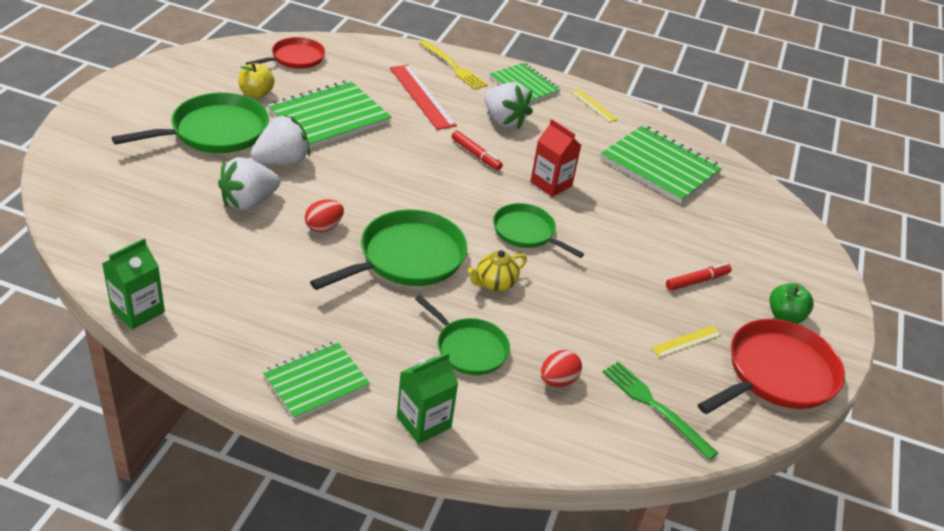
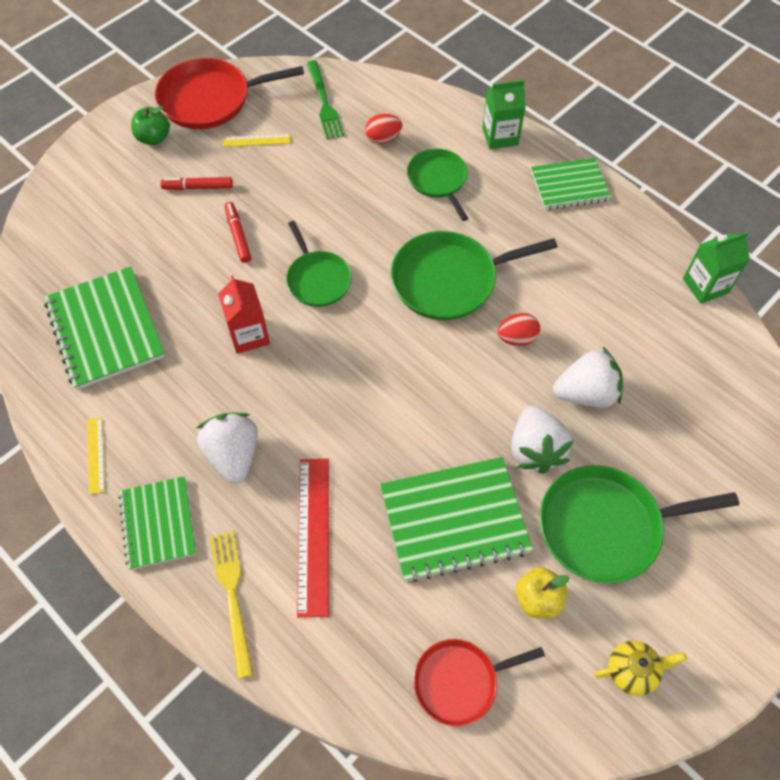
camera: 150 degrees left, 20 degrees up
(282, 161) = (535, 449): white strawberry -> white strawberry turned 90 degrees counterclockwise
(475, 154) = (305, 403): red marker -> red marker (238, 236)
(495, 283) = (382, 232): yellow teapot -> yellow teapot (632, 671)

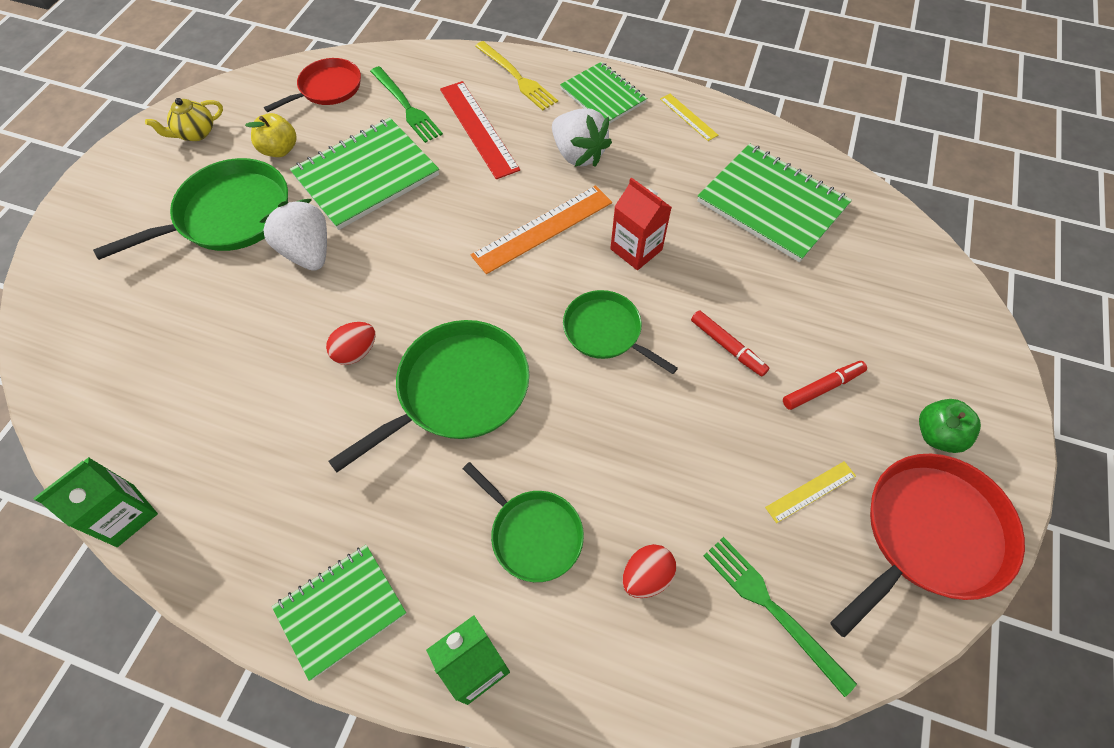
camera: 155 degrees right, 0 degrees up
(314, 387) = (542, 228): none -> orange ruler
(377, 605) = (406, 106): none -> green fork
(586, 393) = (266, 322): white strawberry -> none

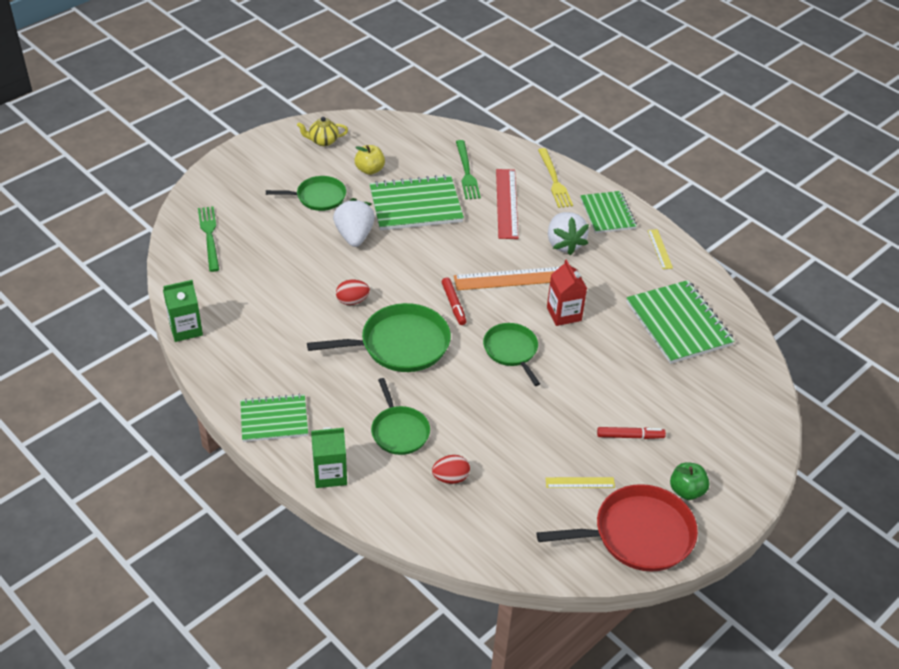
camera: 25 degrees right, 15 degrees down
(228, 215) = (318, 197): green pan -> green pan, size x0.63
(327, 89) = (421, 143): red pan -> none
(727, 346) = (584, 389): red marker -> red marker (453, 304)
(772, 608) = (513, 524): green fork -> green fork (209, 236)

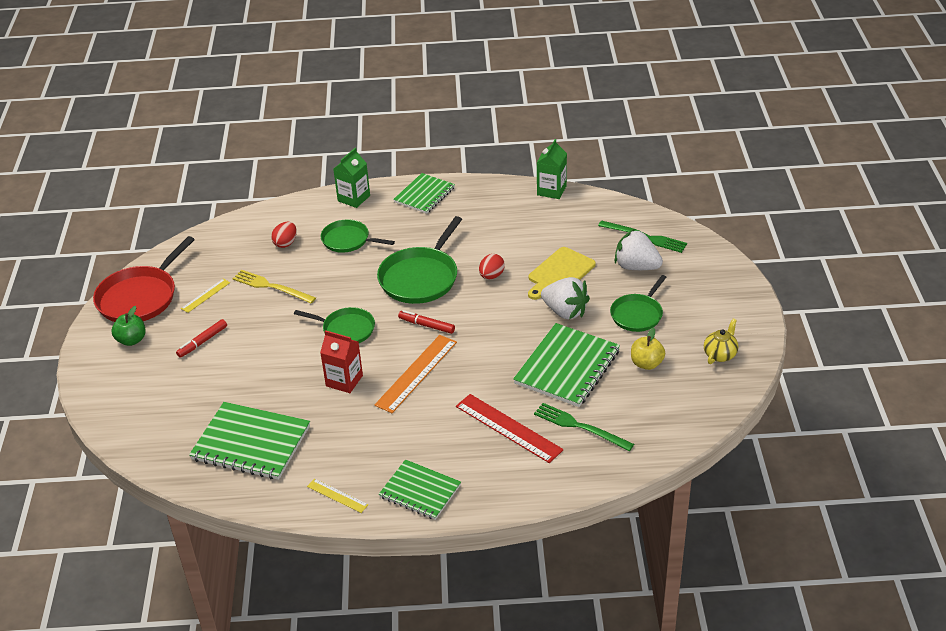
camera: 135 degrees right, 5 degrees down
(308, 262) = (560, 273): none -> yellow cutting board
(554, 180) = (505, 483): yellow fork -> yellow fork (271, 287)
(564, 244) = (417, 433): white strawberry -> white strawberry (636, 267)

